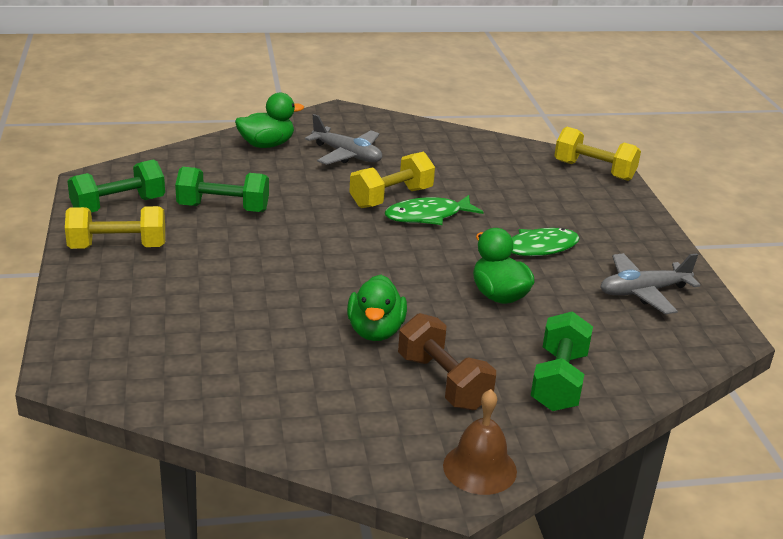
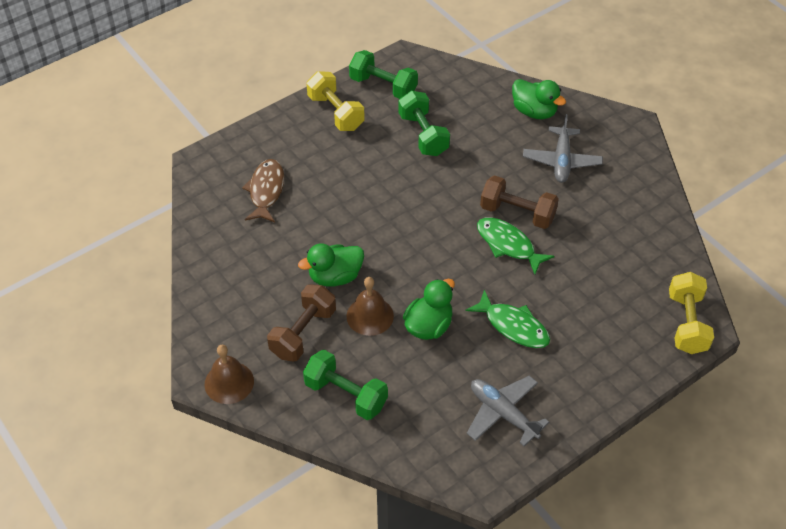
camera: 65 degrees right, 20 degrees up
(184, 336) = (266, 191): none -> brown fish
(391, 198) = (517, 213): yellow dumbbell -> brown dumbbell
(454, 327) = (370, 316): none -> brown bell
(558, 381) = (346, 395): green dumbbell -> green dumbbell turned 45 degrees clockwise

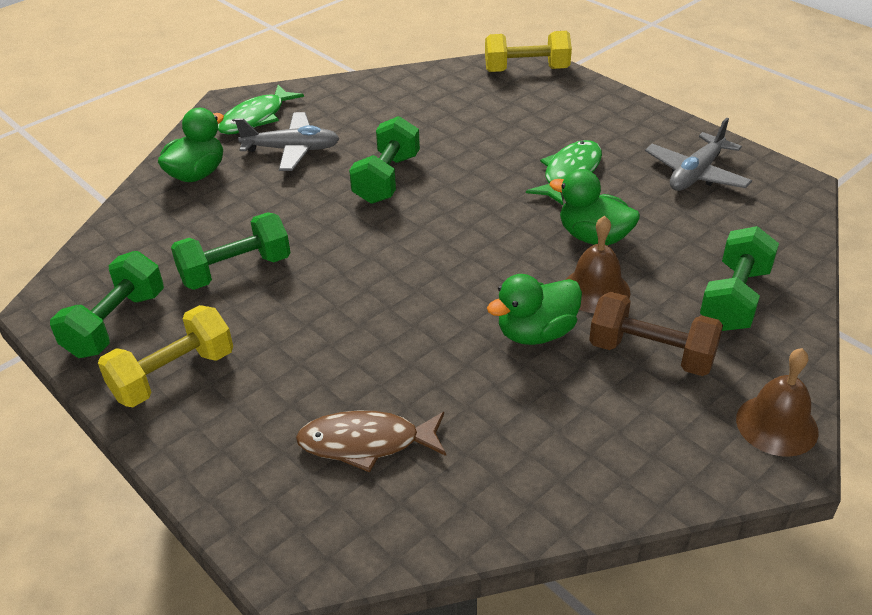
camera: 95 degrees left, 10 degrees down
(335, 277) = (536, 333): green duck -> green duck turned 90 degrees clockwise
(508, 245) = (442, 183): green fish -> green fish (256, 118)
(517, 213) = (387, 179): brown dumbbell -> green dumbbell

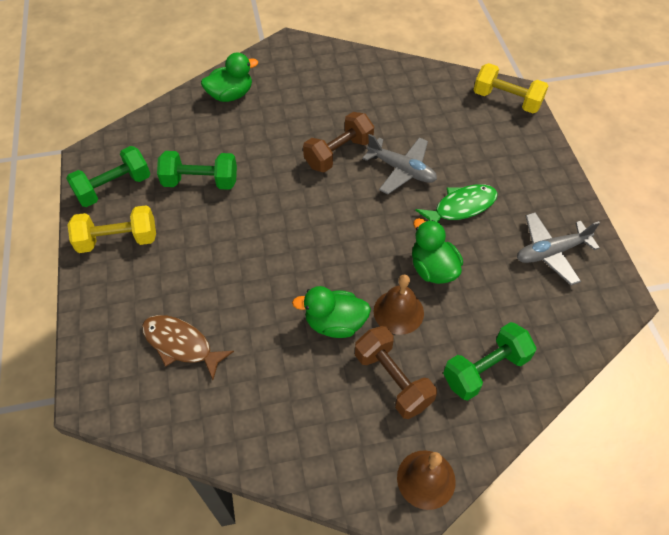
camera: 30 degrees right, 15 degrees up
(256, 118) = (296, 64): green fish -> none
(292, 150) = (299, 101): grey plane -> grey plane (401, 170)
(387, 179) = (338, 153): green dumbbell -> brown dumbbell

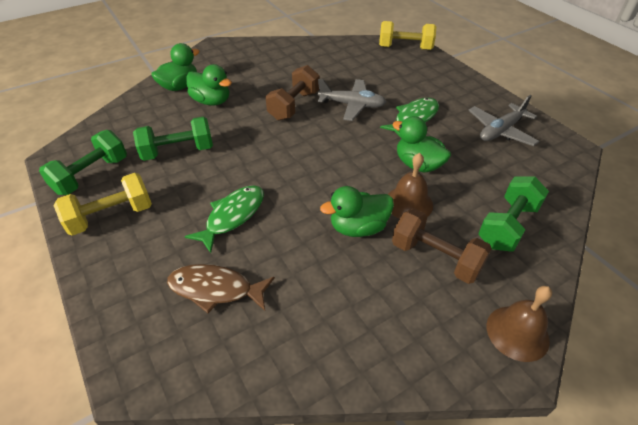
camera: 20 degrees left, 10 degrees down
(223, 273) = (232, 216): none -> green fish
(256, 124) = (211, 101): none -> green duck

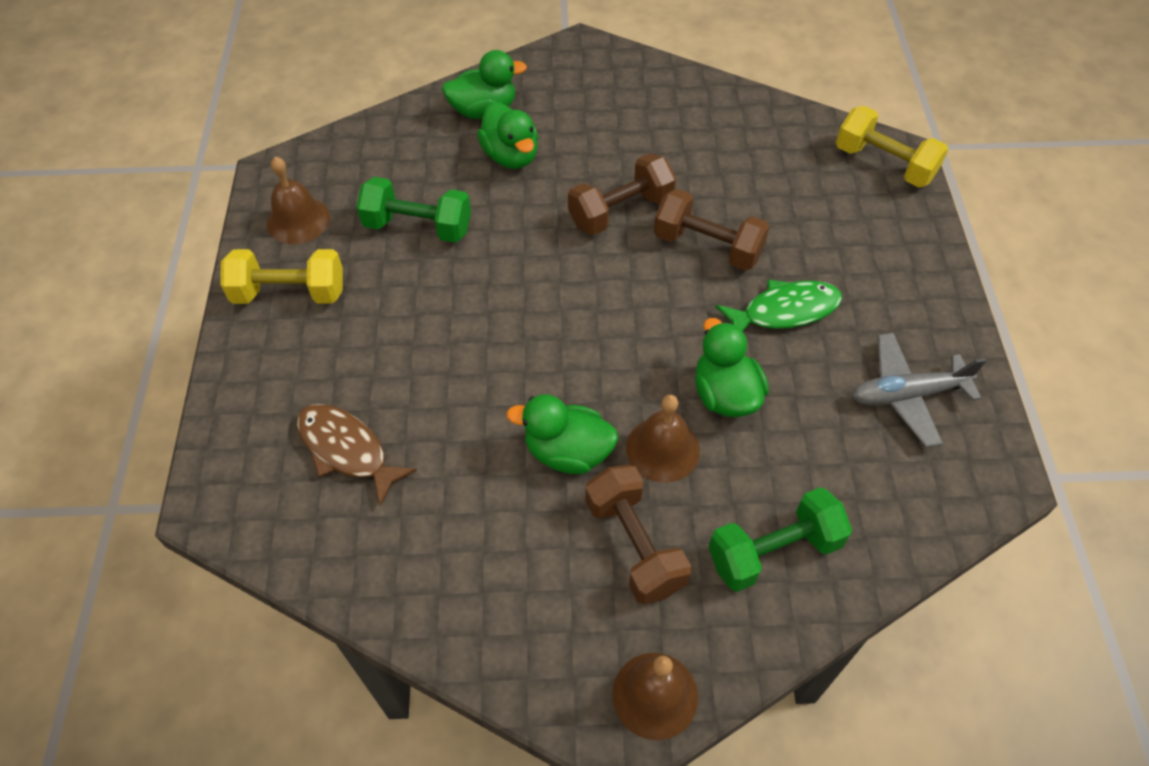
camera: 30 degrees right, 10 degrees up
(91, 175) = (298, 220): green dumbbell -> brown bell
(232, 216) = (425, 359): green fish -> none
(352, 105) = (707, 246): grey plane -> brown dumbbell

